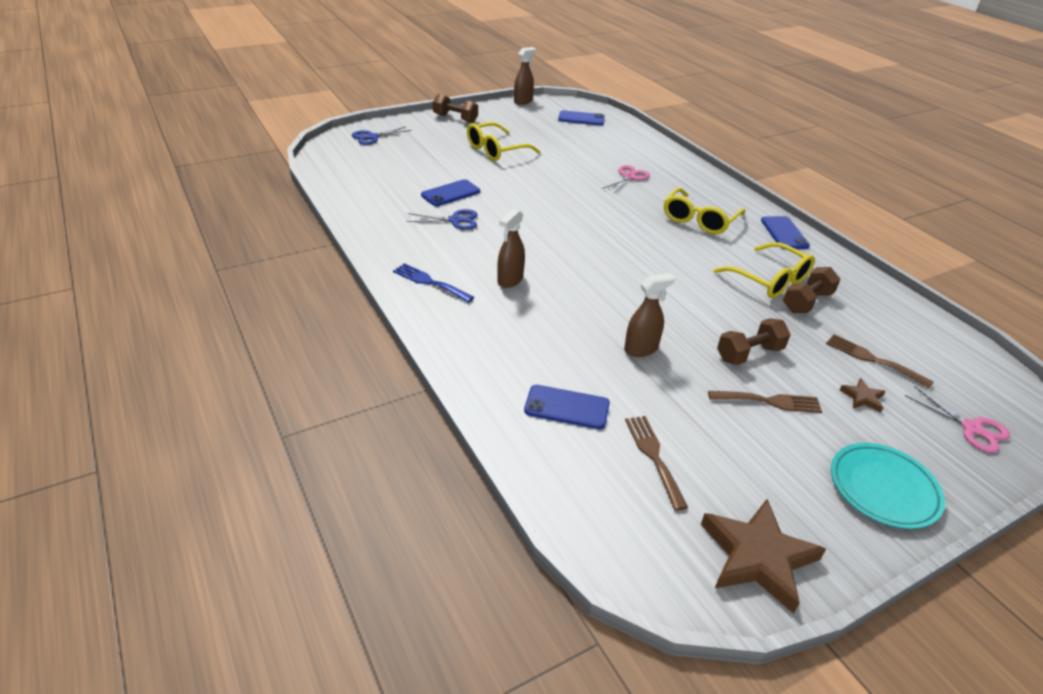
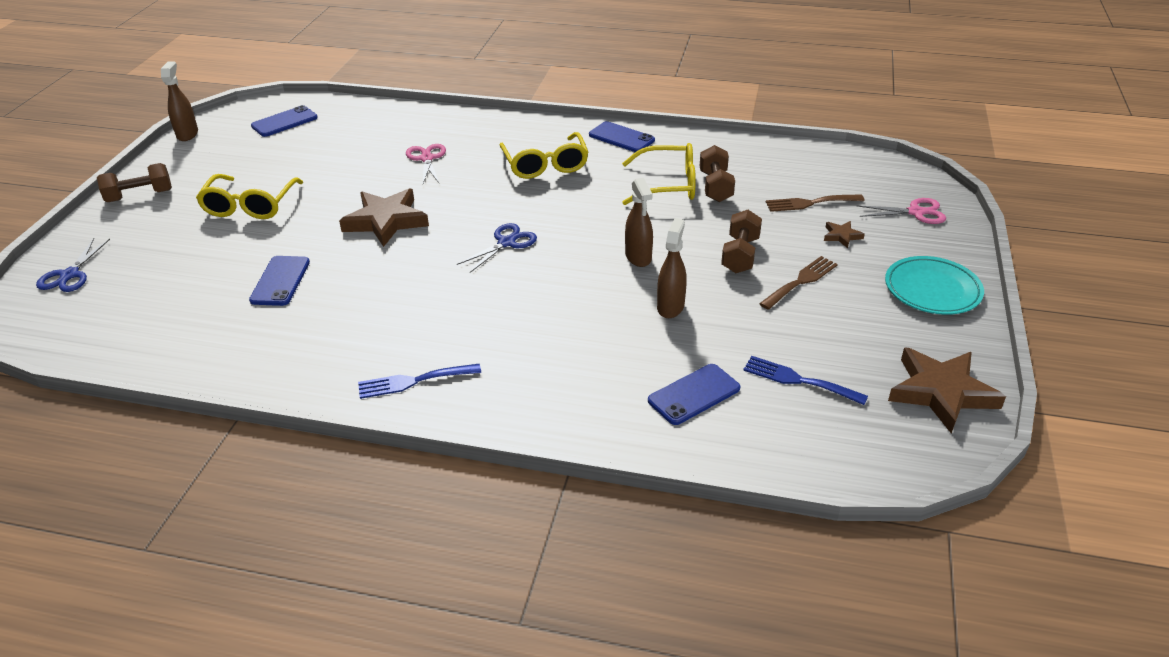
camera: 45 degrees left, 0 degrees up
(455, 220) = (333, 305): blue scissors -> blue scissors (506, 243)
(510, 280) = (482, 325): brown spray bottle -> brown spray bottle (638, 257)
(551, 196) = (386, 221): none -> brown star
(653, 456) = (798, 380): brown fork -> blue fork

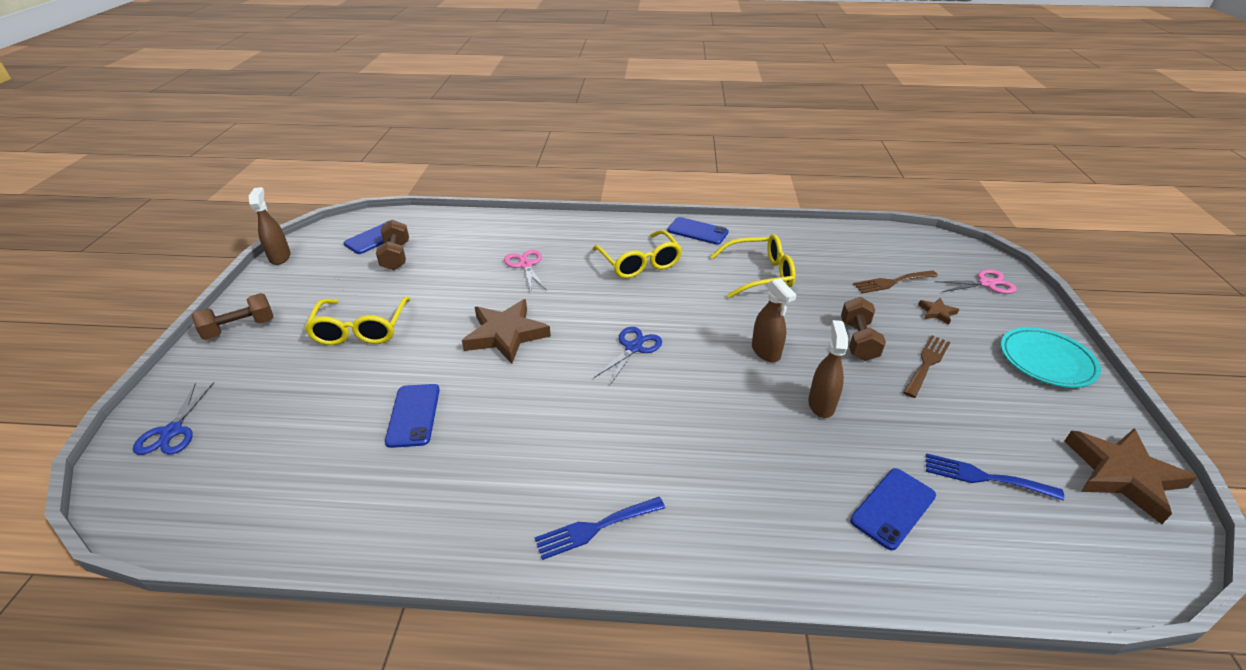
camera: 10 degrees left, 0 degrees up
(715, 186) = (802, 272): brown dumbbell -> brown dumbbell (396, 256)

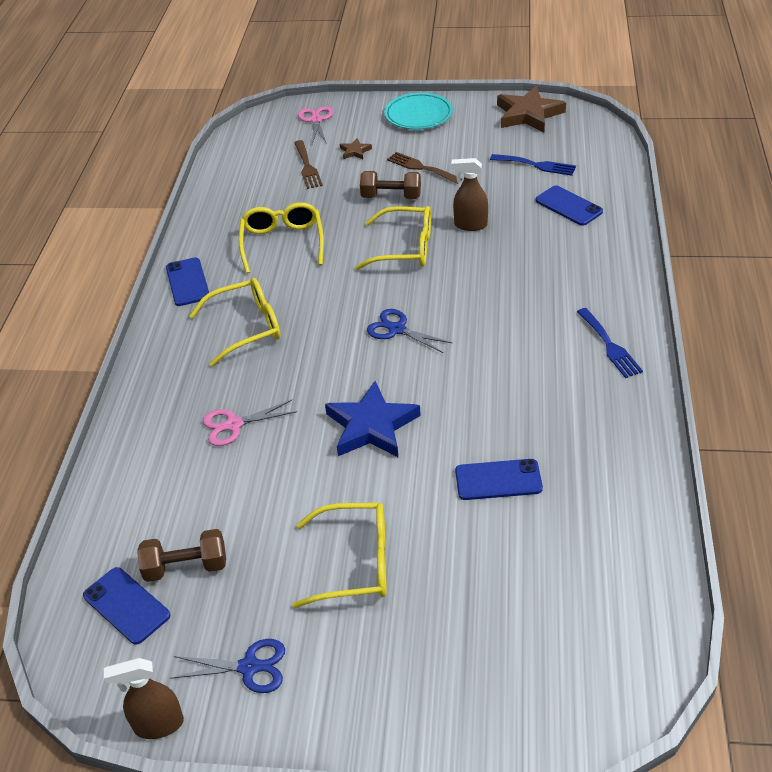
camera: 85 degrees left, 5 degrees up
(172, 432) = (538, 696): blue scissors -> blue scissors (249, 667)
(240, 328) = (343, 706): brown dumbbell -> none
(506, 334) = (371, 426): brown star -> blue star
(697, 231) = (187, 282): blue phone -> blue phone turned 45 degrees counterclockwise
(766, 352) = (405, 248): brown spray bottle -> yellow glasses
(984, 477) = (537, 165): blue fork -> blue fork turned 90 degrees counterclockwise

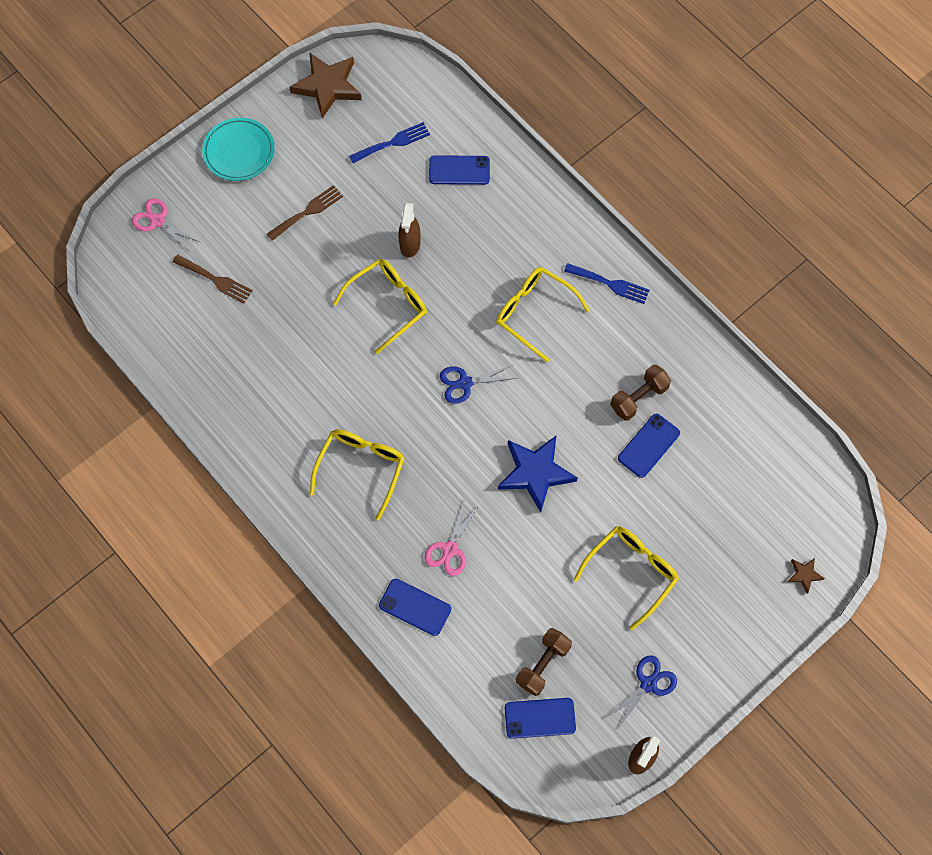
camera: 50 degrees left, 25 degrees up
(187, 282) = (266, 467): blue phone -> blue phone (415, 607)
(282, 243) = (292, 372): yellow glasses -> yellow glasses (534, 313)
(355, 151) = (234, 233): brown star -> brown star (804, 575)
(391, 197) = (320, 261): brown dumbbell -> brown dumbbell (639, 398)
(421, 167) = (308, 211): brown fork -> brown fork turned 150 degrees clockwise
(470, 225) = (410, 244): brown spray bottle -> brown spray bottle turned 45 degrees counterclockwise

